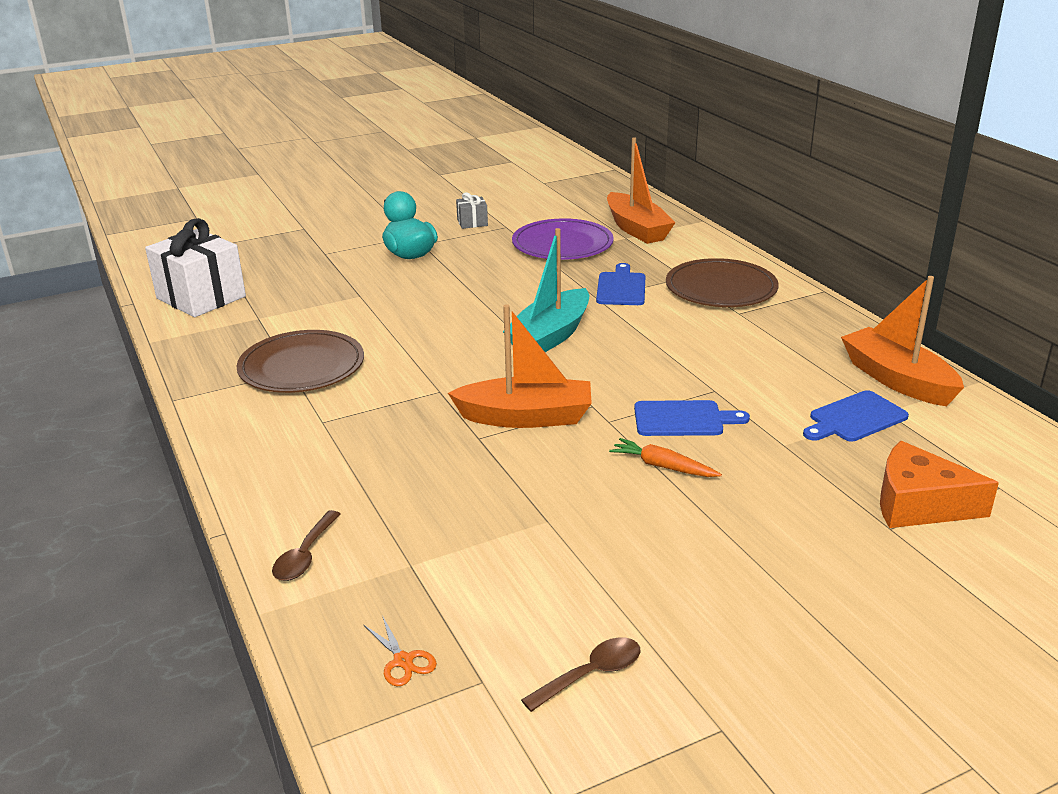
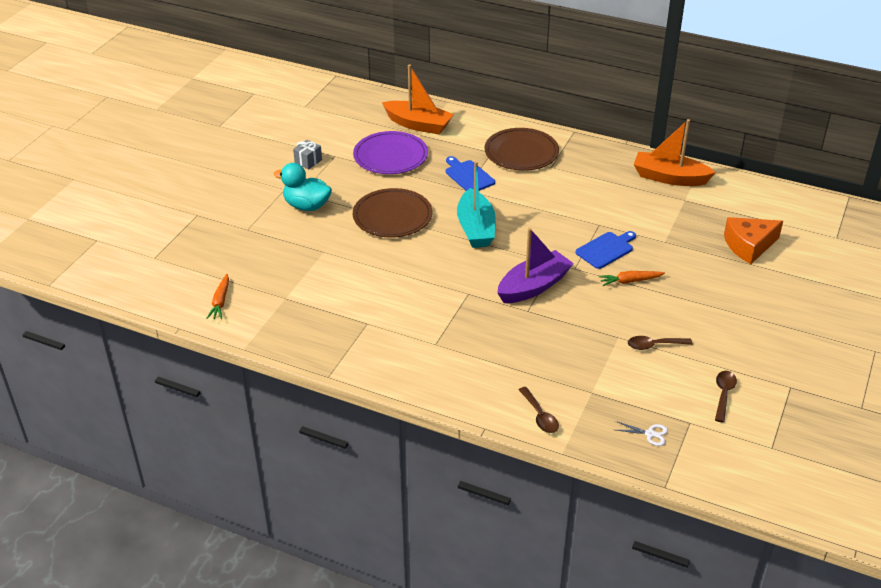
camera: 40 degrees left, 10 degrees up
(201, 297) = (220, 301): white gift -> orange carrot
(302, 367) = (369, 317): brown plate -> brown plate (392, 216)
(403, 661) = (650, 434): orange scissors -> white scissors
(526, 417) = (533, 286): orange boat -> purple boat
(582, 555) = (654, 345): none -> brown spoon
(855, 418) = (676, 210): blue cutting board -> none

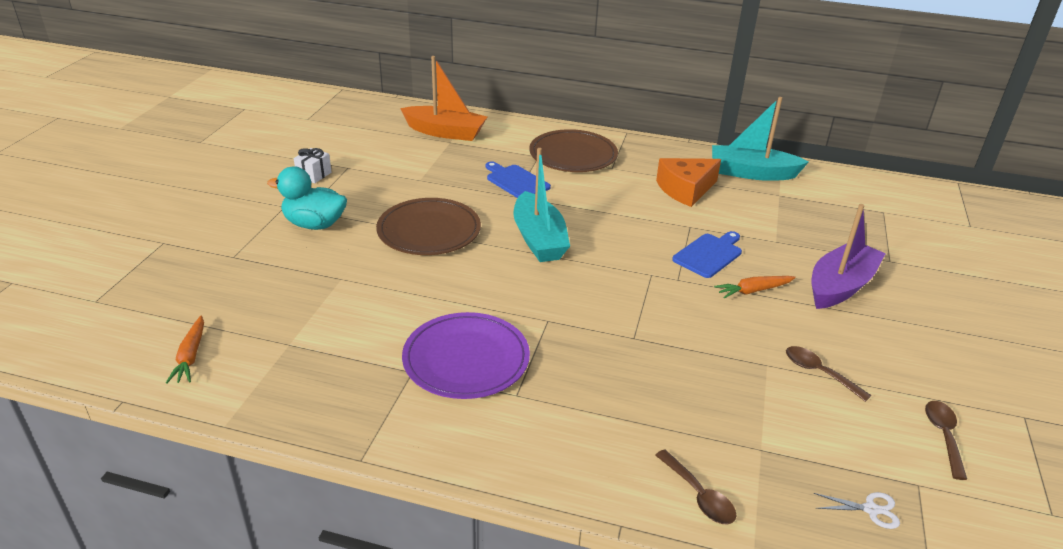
camera: 10 degrees left, 5 degrees down
(308, 161) = (314, 175): grey gift -> white gift
(390, 156) = (417, 165): purple plate -> purple plate (466, 359)
(533, 286) = (632, 305): purple boat -> purple boat (840, 286)
(654, 345) = (819, 373): brown spoon -> brown spoon turned 60 degrees clockwise
(669, 177) = (752, 173): orange boat -> turquoise boat
(749, 246) = (876, 240): orange cheese -> orange cheese (685, 189)

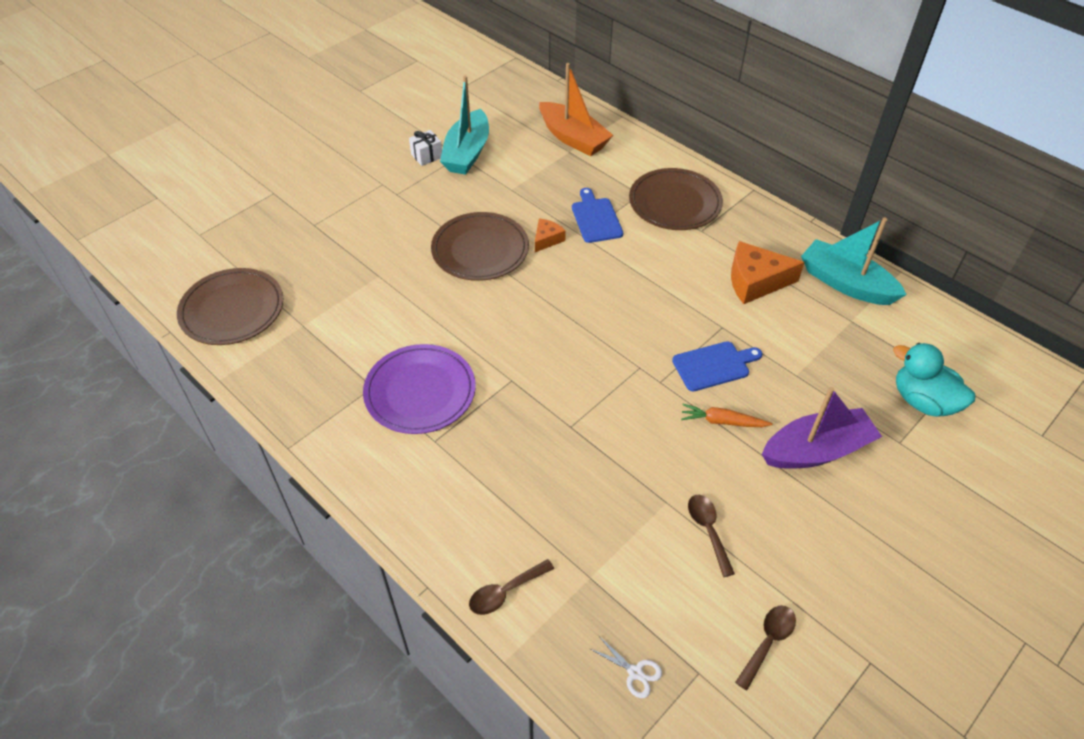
camera: 30 degrees right, 15 degrees up
(190, 356) = (232, 310): orange carrot -> brown plate
(314, 224) = (393, 211): turquoise duck -> turquoise duck (923, 401)
(485, 207) = (547, 239): none -> orange cheese
(539, 239) = (567, 292): turquoise boat -> turquoise boat (467, 153)
(699, 495) = (505, 592): brown spoon -> brown spoon turned 60 degrees clockwise

